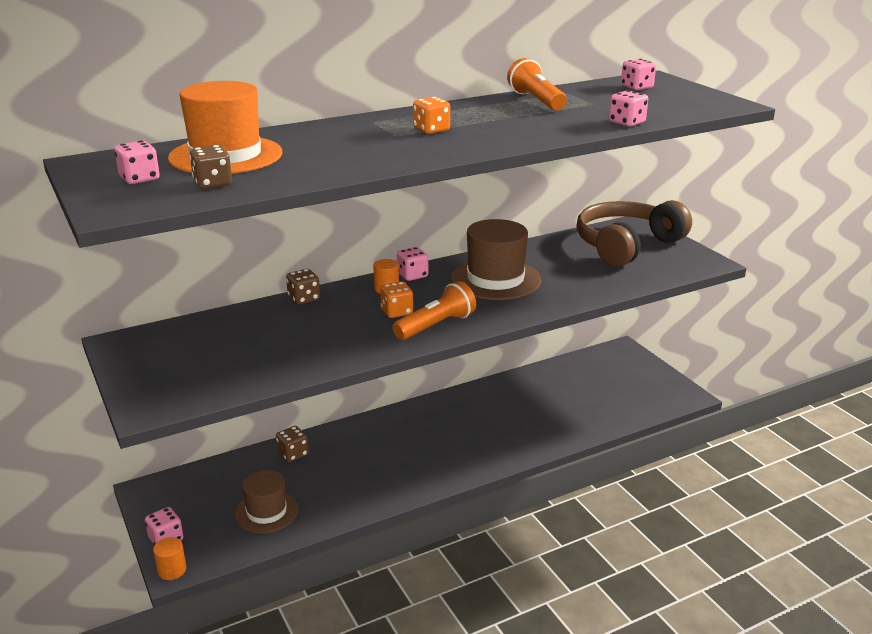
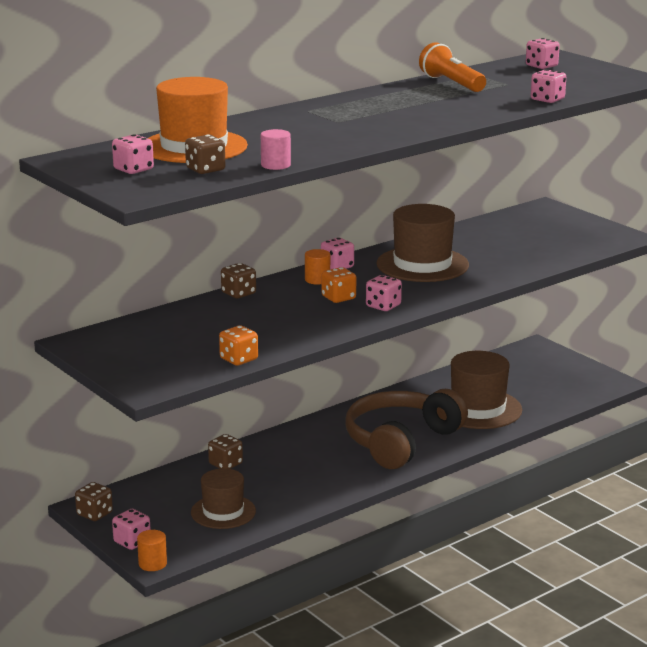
camera: 10 degrees left, 5 degrees down
(148, 500) = (94, 514): none -> brown dice
(290, 183) = (275, 165): none -> pink cylinder
(431, 130) = (369, 115): orange dice -> orange dice (239, 359)
(436, 325) = (383, 306): orange flashlight -> pink dice
(549, 414) = (478, 409): none -> brown hat
(627, 245) = (541, 227): brown headphones -> brown headphones (401, 441)

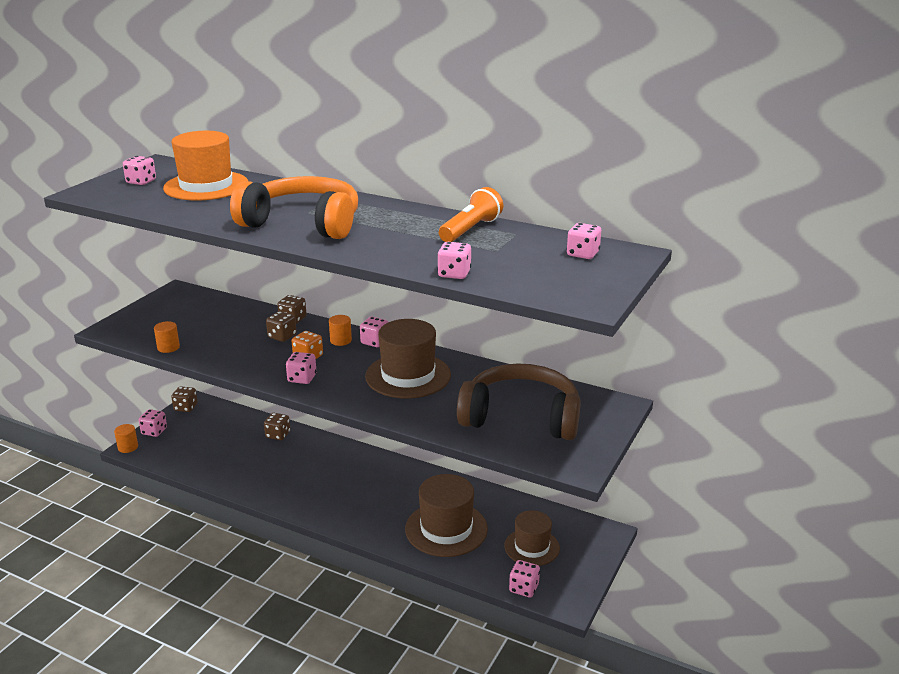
camera: 65 degrees right, 5 degrees up
(205, 169) = (150, 198): brown dice -> brown dice (282, 336)
(223, 512) = (207, 454): brown hat -> brown hat (532, 547)
(239, 359) = (168, 347): orange dice -> orange cylinder
(275, 165) = (171, 215): pink cylinder -> none
(368, 125) = (303, 223): none -> orange headphones
(401, 441) = (359, 503): brown headphones -> brown headphones (521, 417)
(585, 394) = (524, 588): none -> pink dice

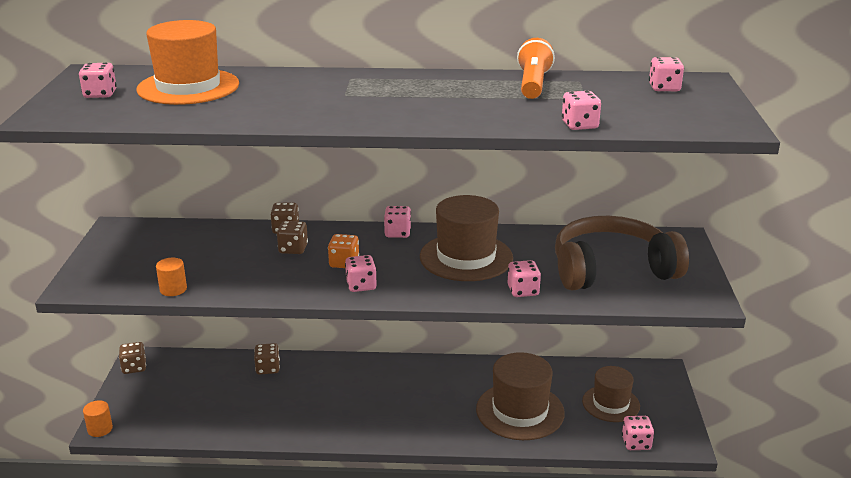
camera: 25 degrees left, 0 degrees up
(154, 431) = (118, 403): pink dice -> pink dice (523, 291)
(303, 223) = (357, 106): orange headphones -> none
(341, 340) = (361, 239): orange cylinder -> none

